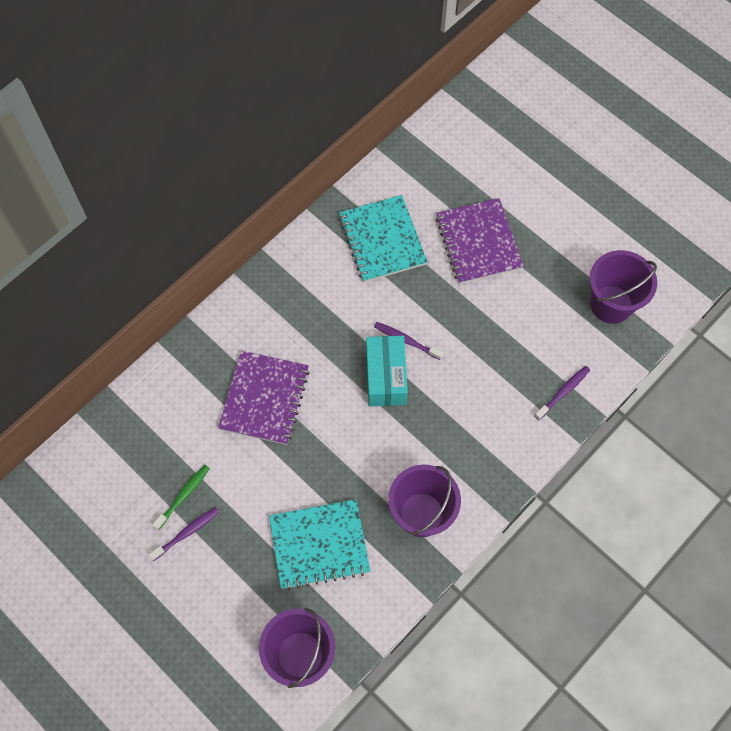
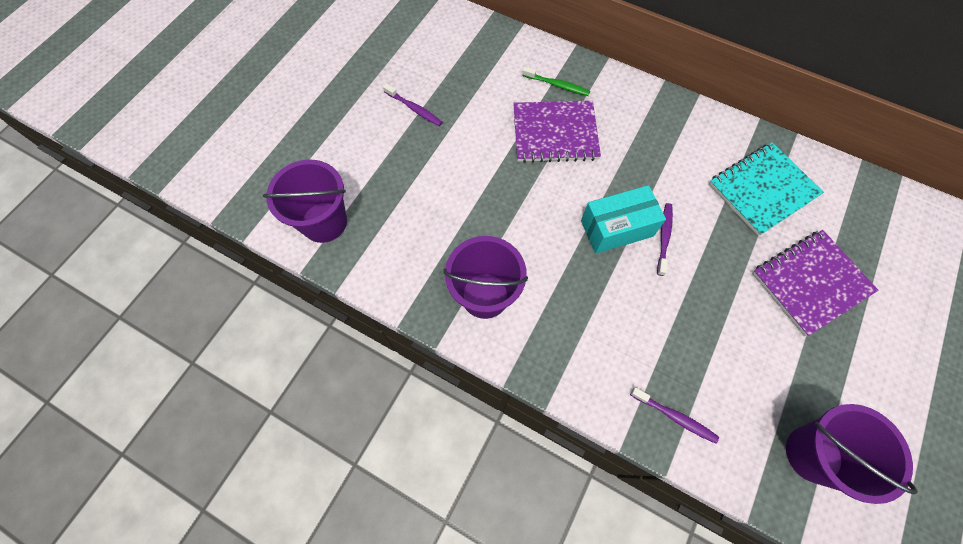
camera: 75 degrees right, 0 degrees up
(183, 496) = (446, 98): green toothbrush -> green toothbrush (557, 85)
(319, 545) = (430, 212): turquoise notebook -> none

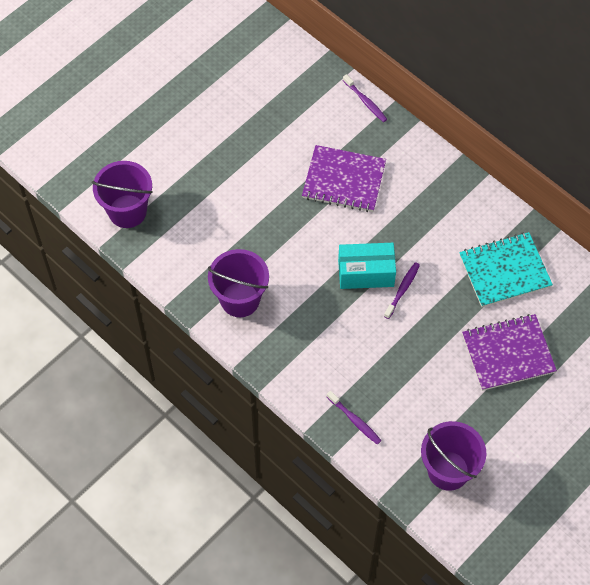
camera: 15 degrees right, 5 degrees down
(414, 109) = (228, 130): purple toothbrush -> purple toothbrush (365, 101)
(557, 85) = (362, 136): green toothbrush -> none

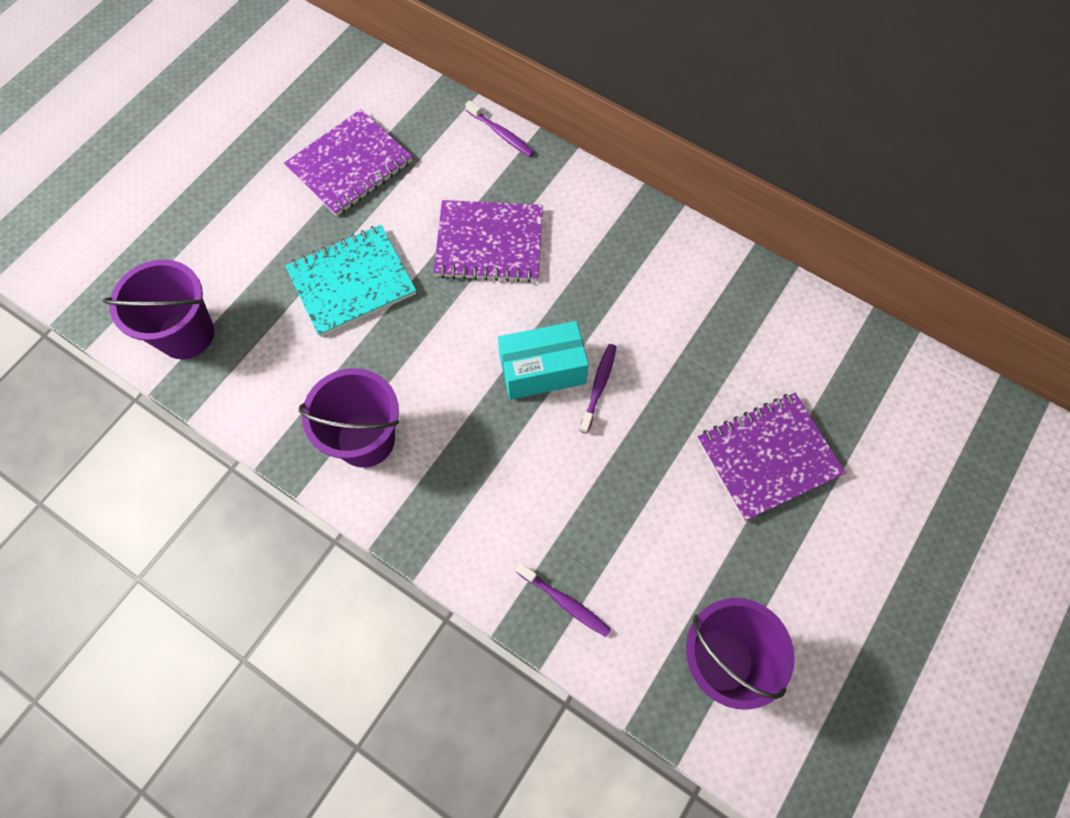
camera: 10 degrees left, 5 degrees up
(253, 109) = (350, 165): none -> purple notebook
(504, 271) = (736, 336): turquoise notebook -> turquoise notebook (352, 282)

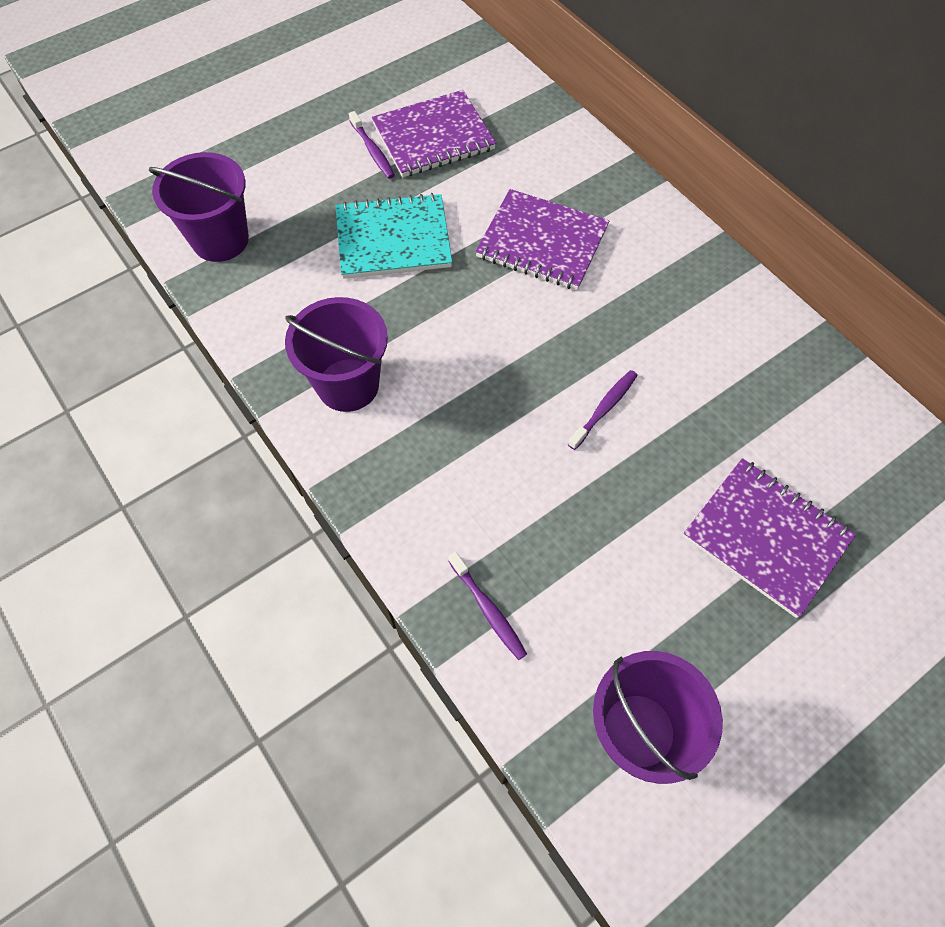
camera: 20 degrees right, 5 degrees down
(501, 133) = (592, 148): purple toothbrush -> purple toothbrush (373, 151)
(542, 370) = (551, 375): turquoise box -> none
(768, 457) = (766, 537): purple notebook -> purple notebook turned 45 degrees clockwise

